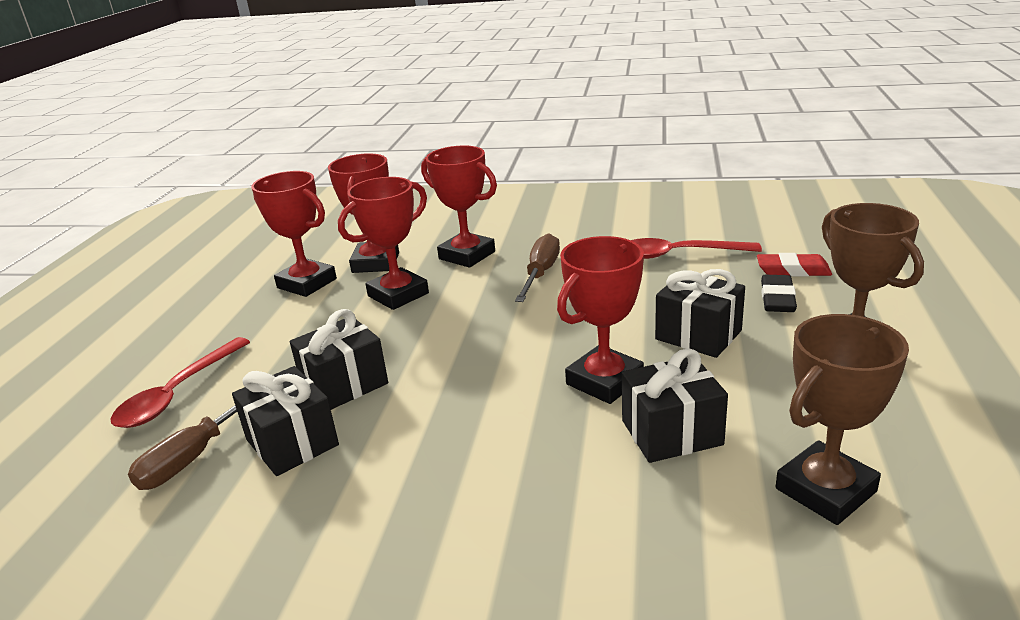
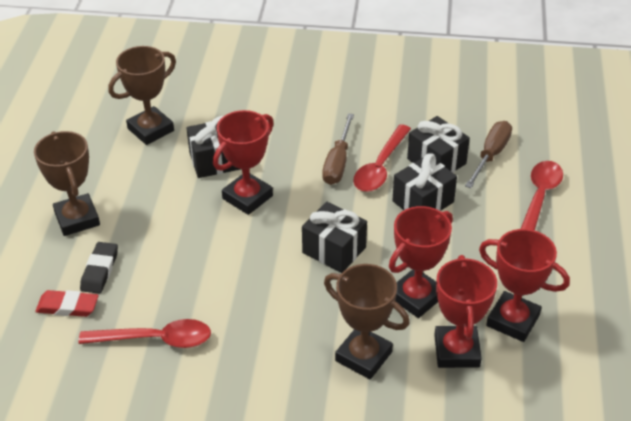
camera: 175 degrees right, 15 degrees up
(389, 430) = (380, 167): none -> red spoon
(467, 255) = (363, 356): red trophy -> brown trophy
(540, 273) = (288, 319): brown screwdriver -> brown screwdriver (338, 162)
(698, 335) = (174, 234): black gift -> black gift (334, 250)

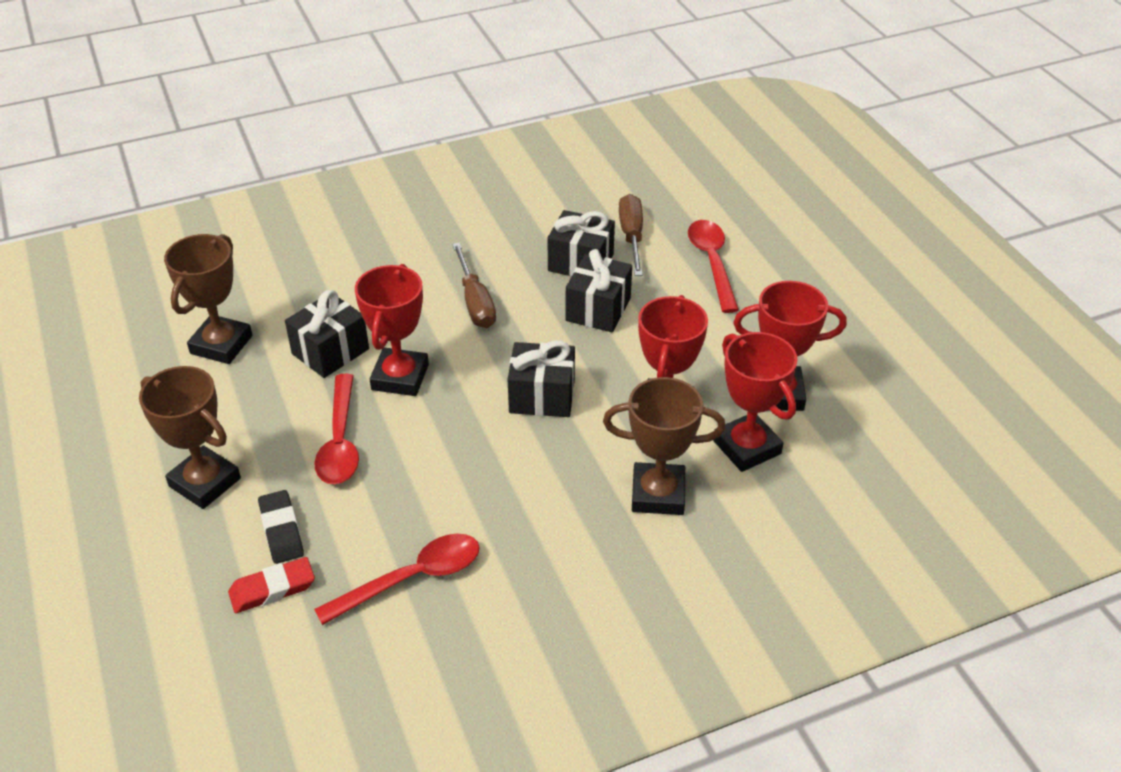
camera: 30 degrees left, 0 degrees up
(380, 167) = (525, 290): red spoon -> red spoon (340, 442)

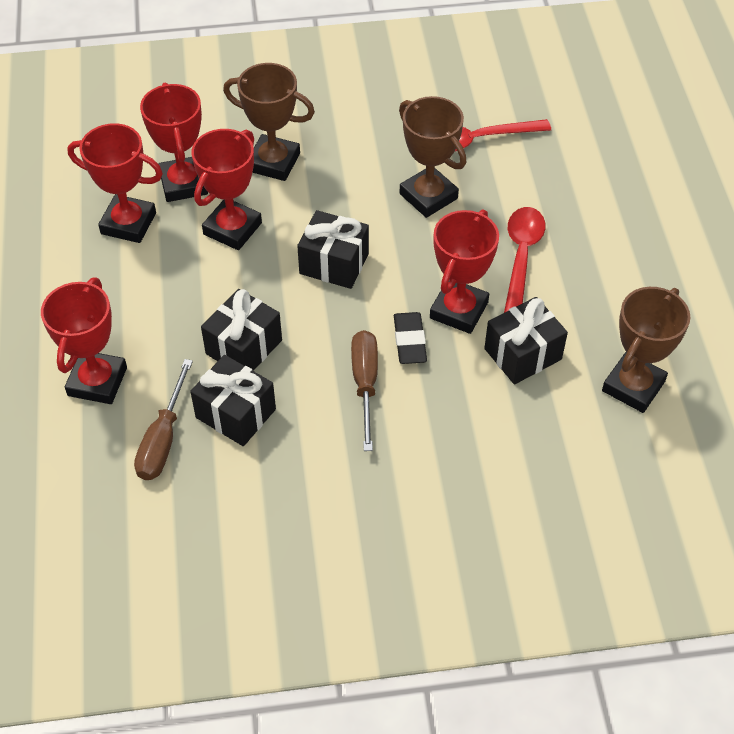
camera: 165 degrees left, 10 degrees up
(205, 482) = (638, 244): brown trophy -> brown trophy (428, 196)
(272, 589) = (581, 153): red eraser -> none
(281, 530) = (574, 193): black eraser -> black eraser (410, 341)
(712, 262) = (97, 381): red spoon -> red trophy

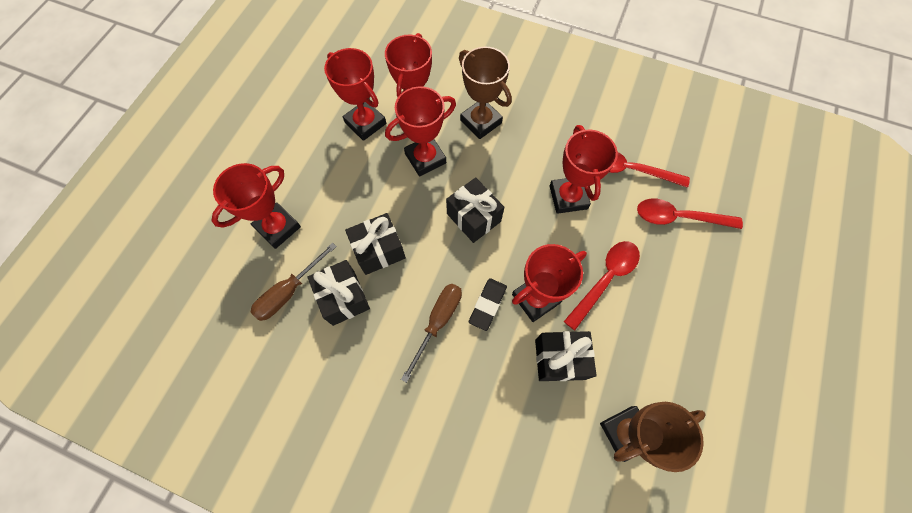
camera: 30 degrees right, 15 degrees up
(428, 196) = (568, 197): brown trophy -> red trophy
(559, 164) = (678, 217): none -> red spoon

